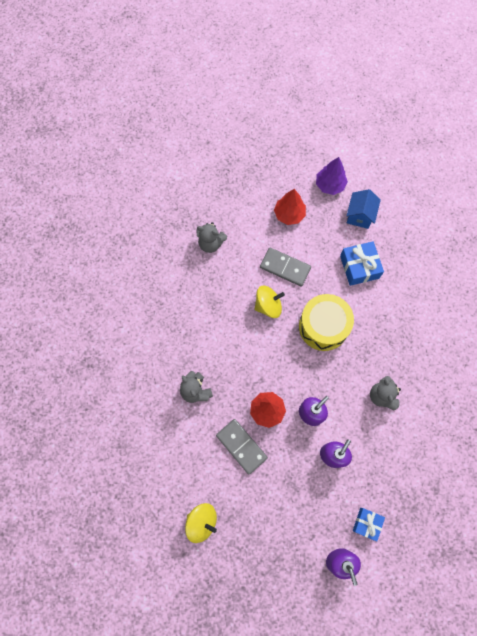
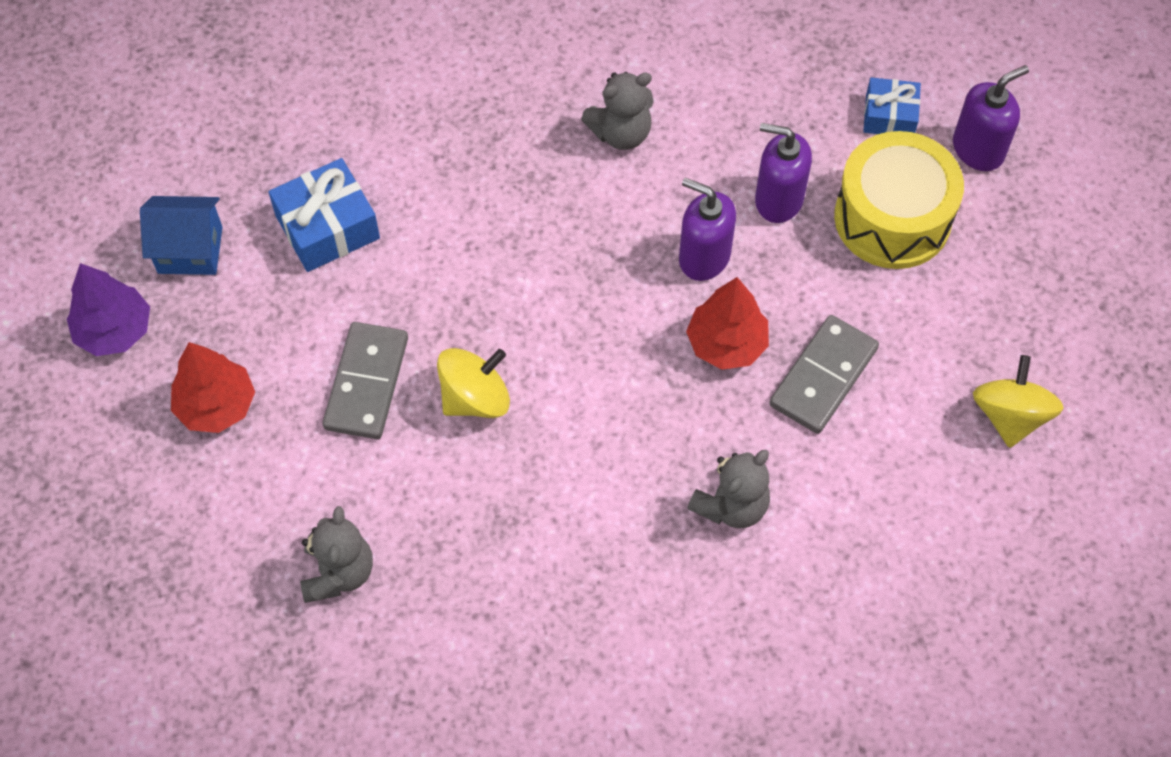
camera: 105 degrees left, 10 degrees down
(268, 306) = (475, 398): yellow spinning top -> yellow spinning top turned 90 degrees clockwise
(323, 326) = (495, 272): yellow drum -> yellow drum (892, 218)

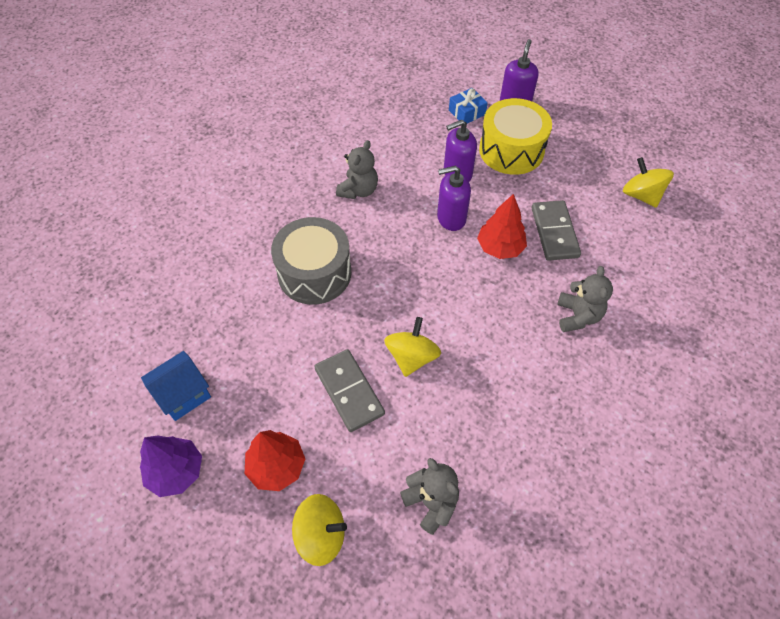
camera: 40 degrees left, 5 degrees down
(197, 512) = (321, 535): none -> yellow spinning top
(327, 227) = (252, 329): blue gift -> none
(461, 208) = (314, 273): none -> grey drum

